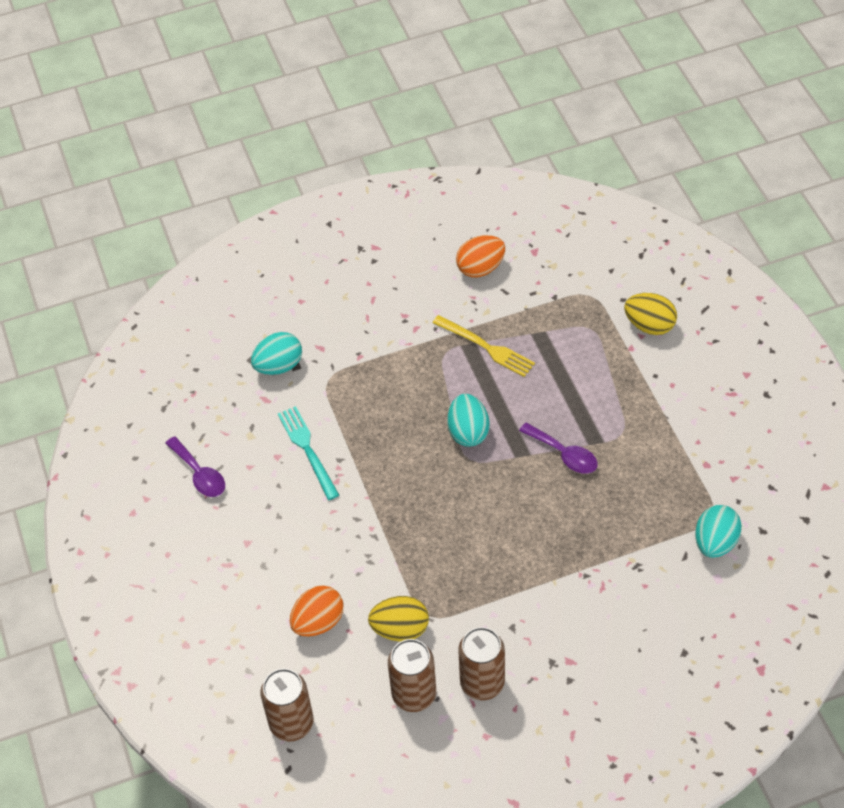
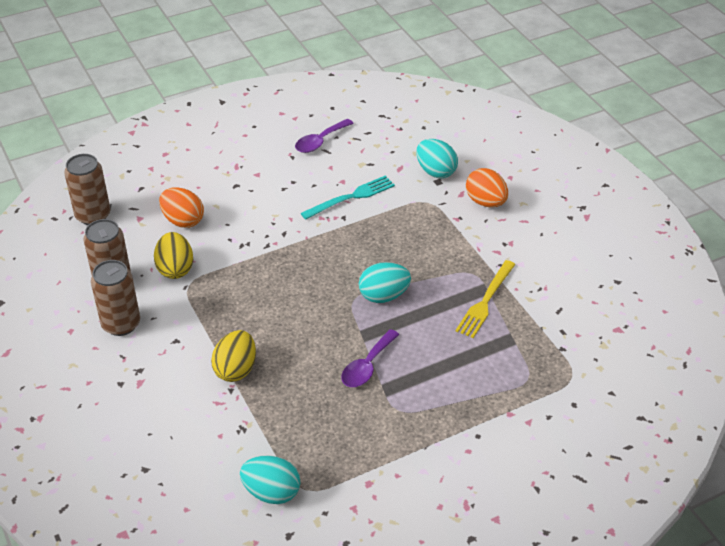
camera: 80 degrees right, 10 degrees down
(480, 268) = (583, 290): orange egg -> orange egg (485, 202)
(649, 325) = (543, 428): yellow egg -> yellow egg (236, 369)

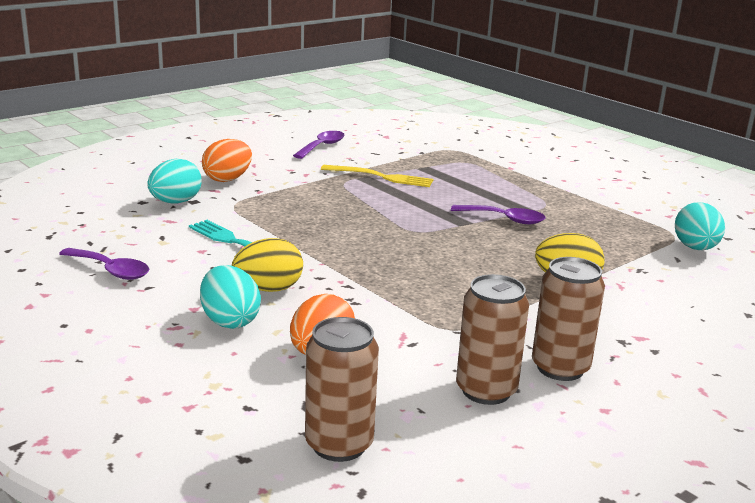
camera: 105 degrees left, 20 degrees down
(175, 269) = (428, 343): yellow egg -> yellow egg (268, 289)
(384, 296) = (400, 217): turquoise egg -> turquoise egg (230, 321)
(578, 273) = (322, 146): none -> purple spoon

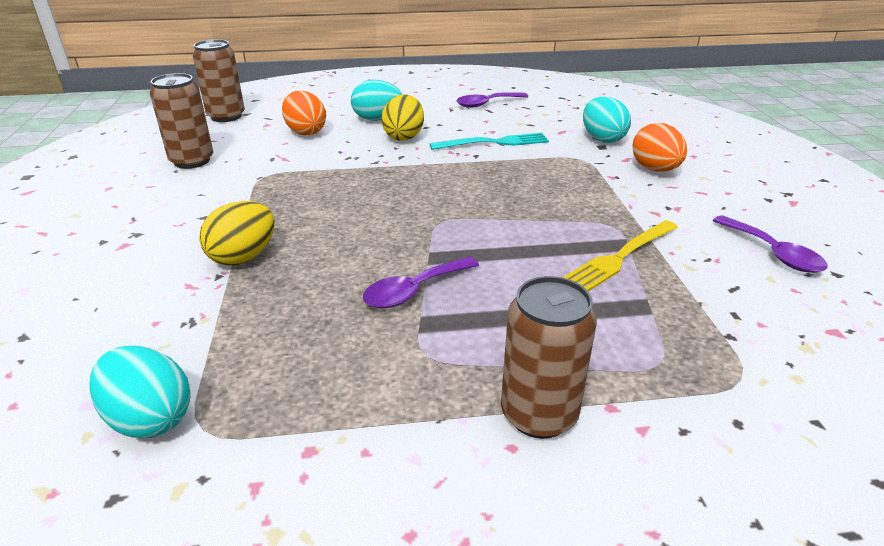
camera: 125 degrees right, 10 degrees up
(560, 368) = (163, 192): brown can -> brown can (539, 414)

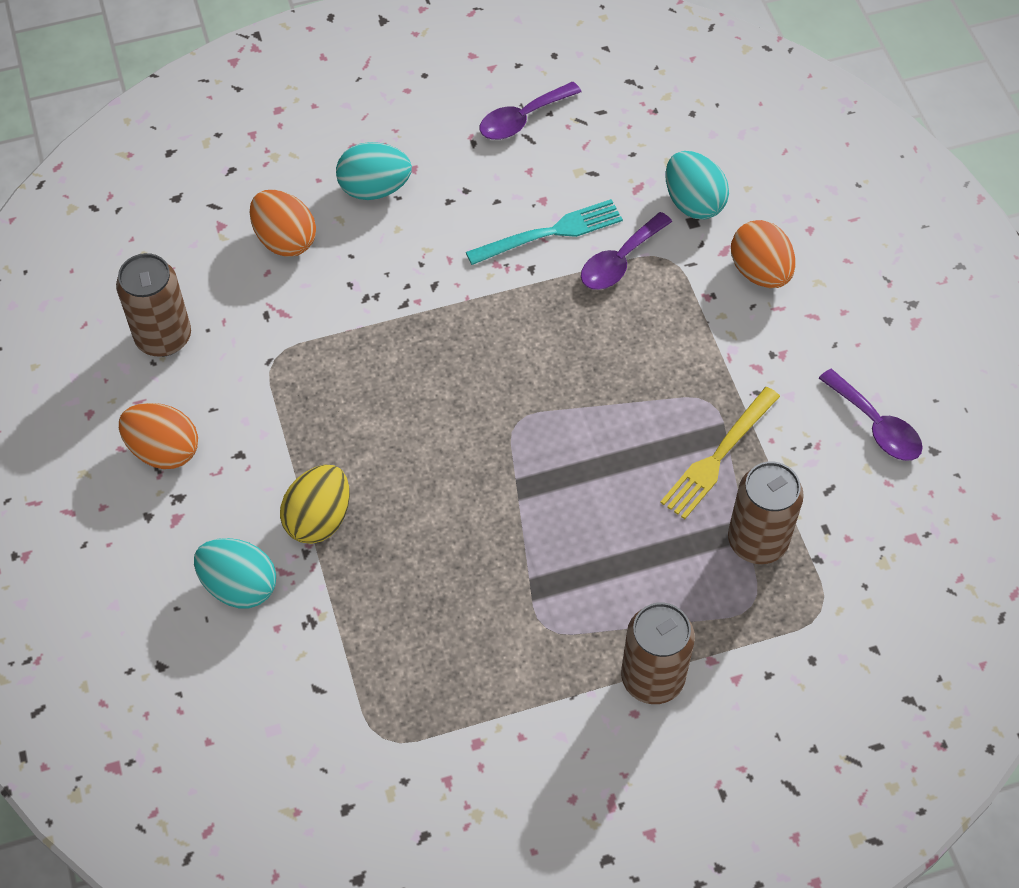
camera: 10 degrees left, 25 degrees up
(146, 209) = (164, 450): none -> orange egg
(150, 418) = (334, 735): turquoise egg -> turquoise egg (239, 586)
(226, 116) = (151, 211): brown can -> brown can (757, 541)
(404, 137) = (425, 234): yellow egg -> none
(414, 291) = (514, 543): purple spoon -> purple spoon (619, 261)

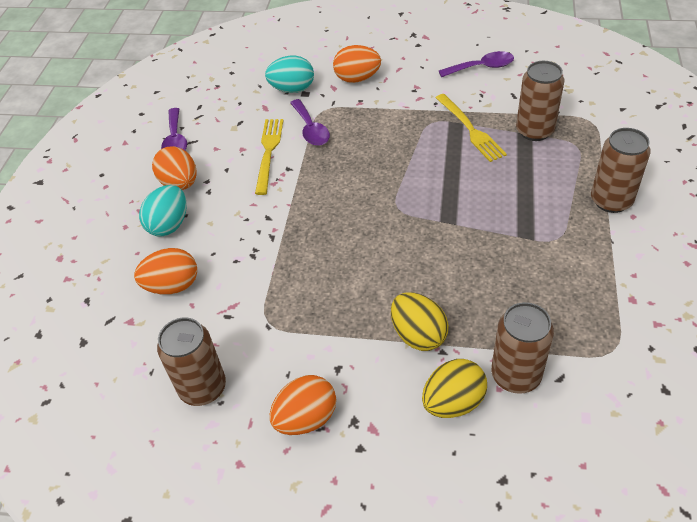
camera: 60 degrees left, 10 degrees down
(239, 586) = (453, 402): turquoise egg -> yellow egg
(302, 640) = (515, 375): none -> brown can
(447, 164) = (180, 183): none -> orange egg
(550, 233) = (268, 152): turquoise fork -> yellow fork

